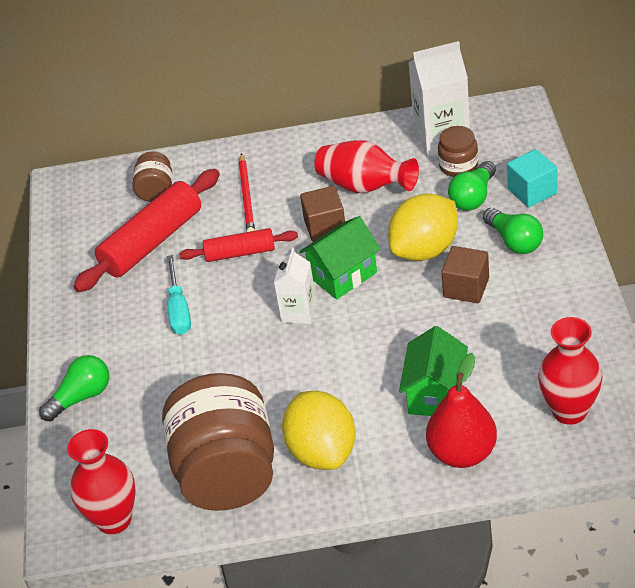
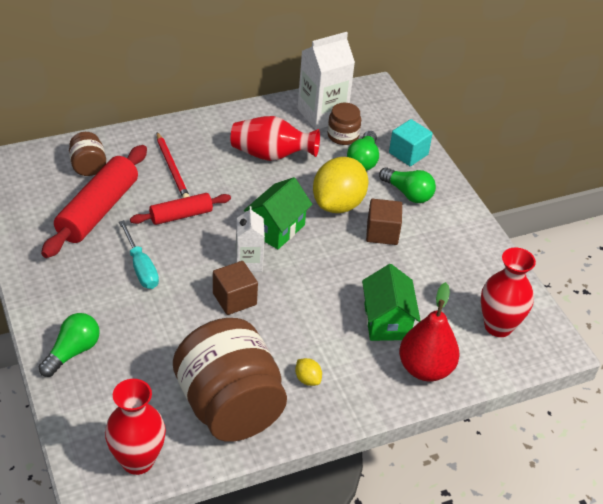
camera: 25 degrees left, 0 degrees up
(322, 451) = (307, 379): yellow lemon -> yellow lemon, size x0.41
(325, 226) = (248, 189): brown cube -> brown cube (234, 299)

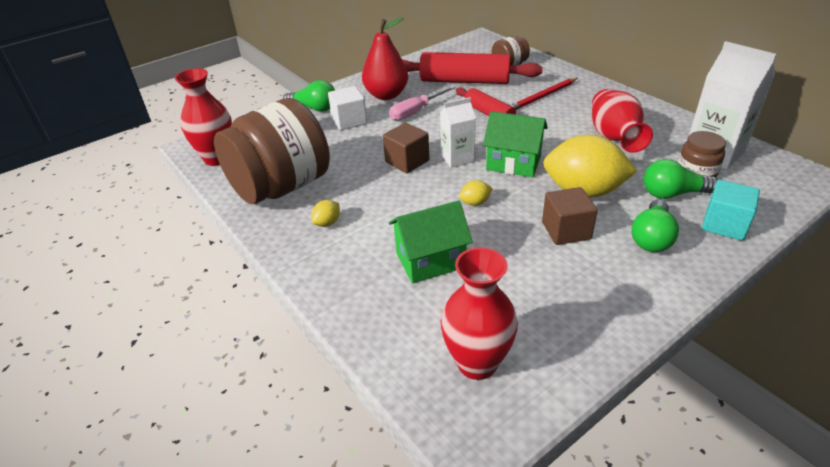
camera: 80 degrees right, 5 degrees down
(124, 326) = (349, 121): none -> white cube
(141, 267) = (416, 112): turquoise screwdriver -> pink screwdriver
(323, 272) = (475, 202): none -> yellow lemon
(425, 369) = (374, 304): red pear -> red pear (386, 95)

